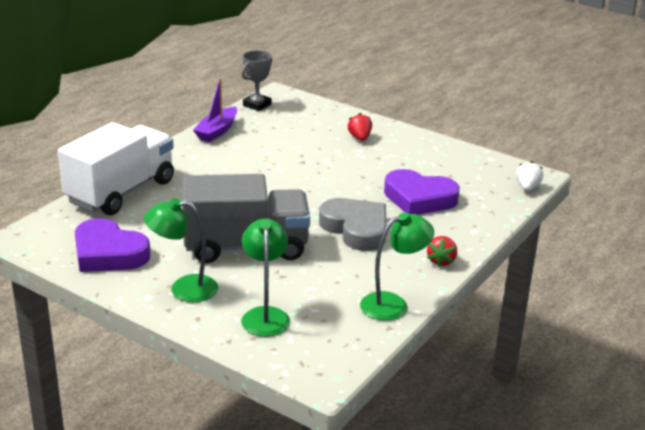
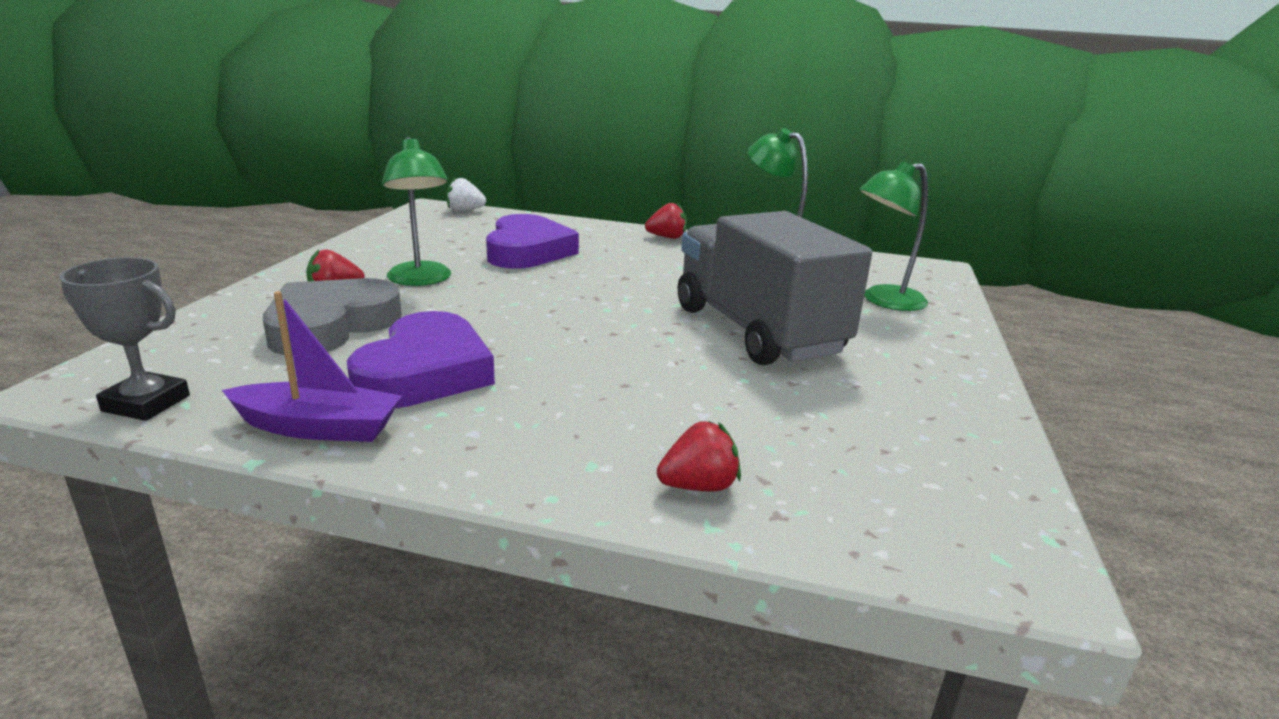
camera: 110 degrees left, 5 degrees down
(108, 253) = (919, 436): purple heart -> purple heart (425, 372)
(121, 192) = (698, 486): white truck -> red strawberry
(184, 289) = (910, 354): green lamp -> green lamp (421, 280)
(356, 229) = (637, 275): grey heart -> grey heart (330, 325)

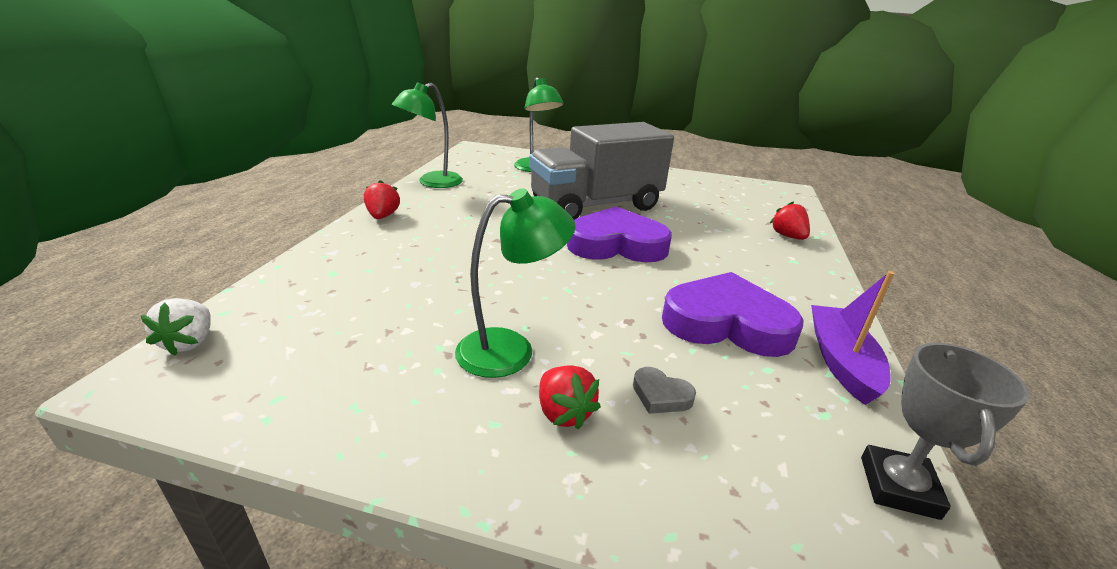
camera: 90 degrees left, 5 degrees up
(330, 325) = (660, 395): grey heart -> grey heart, size x0.40
(527, 251) = (411, 286): purple heart -> purple heart (617, 244)

